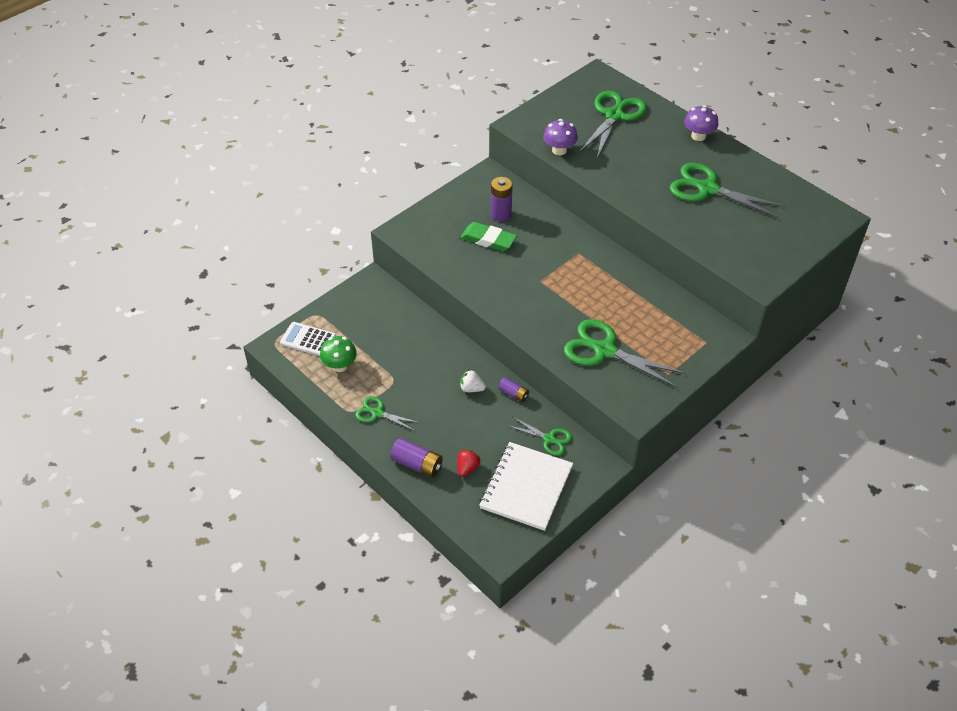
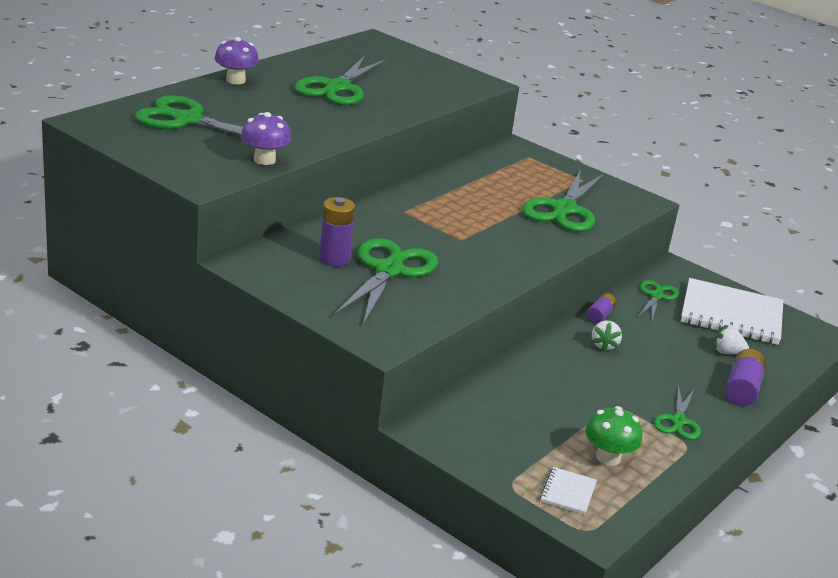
camera: 100 degrees left, 20 degrees down
(308, 340) = (568, 492): white calculator -> white notebook
(467, 468) = (727, 352): red strawberry -> white strawberry
(488, 240) = (389, 271): green eraser -> green scissors

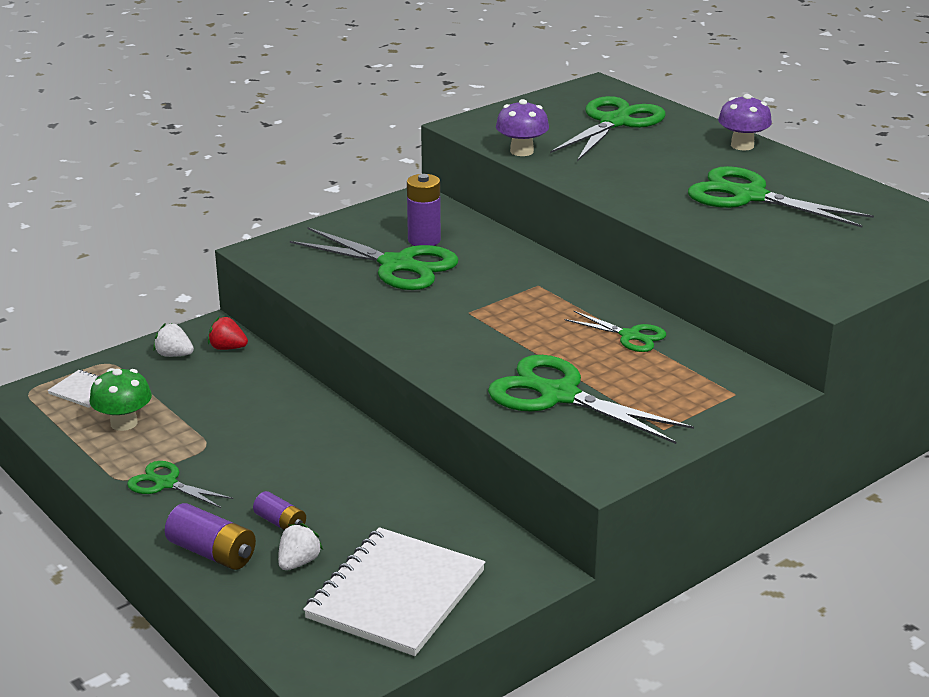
camera: 105 degrees right, 0 degrees up
(456, 414) = (227, 348): none -> red strawberry
(600, 316) = (403, 471): purple battery -> purple battery (280, 523)
(604, 345) = (333, 461): white strawberry -> white strawberry (174, 355)
(656, 296) = (451, 532): green scissors -> green scissors (630, 336)

